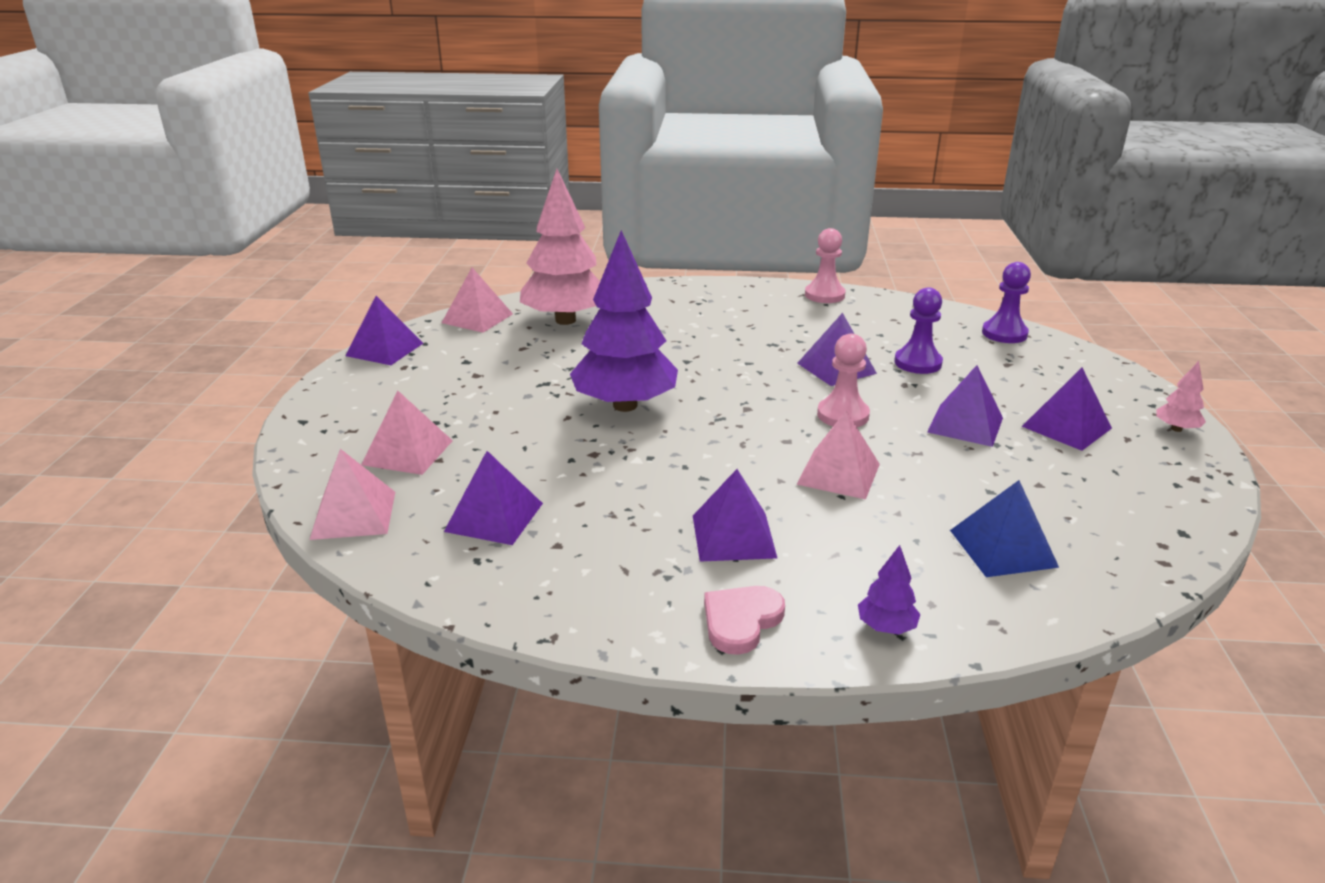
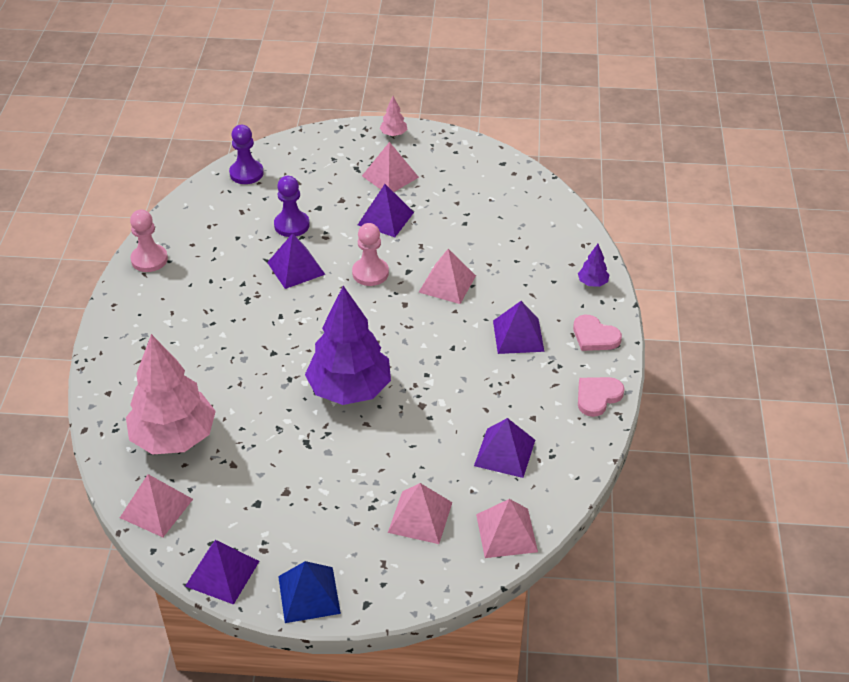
camera: 90 degrees left, 15 degrees up
(593, 615) = (597, 397): none -> pink heart
(1003, 548) = (521, 229): blue pyramid -> blue pyramid (309, 594)
(1066, 427) = (390, 176): purple pyramid -> pink pyramid

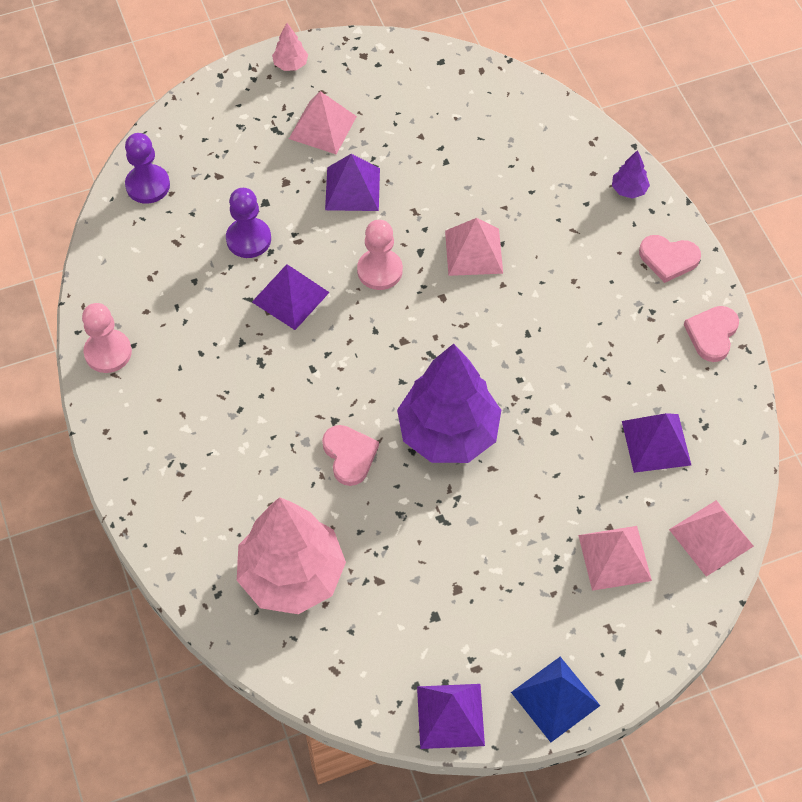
camera: 25 degrees left, 15 degrees up
(156, 508) = (329, 671): pink pyramid -> none
(268, 378) = (349, 455): none -> pink heart
(518, 336) = (588, 290): purple pyramid -> none

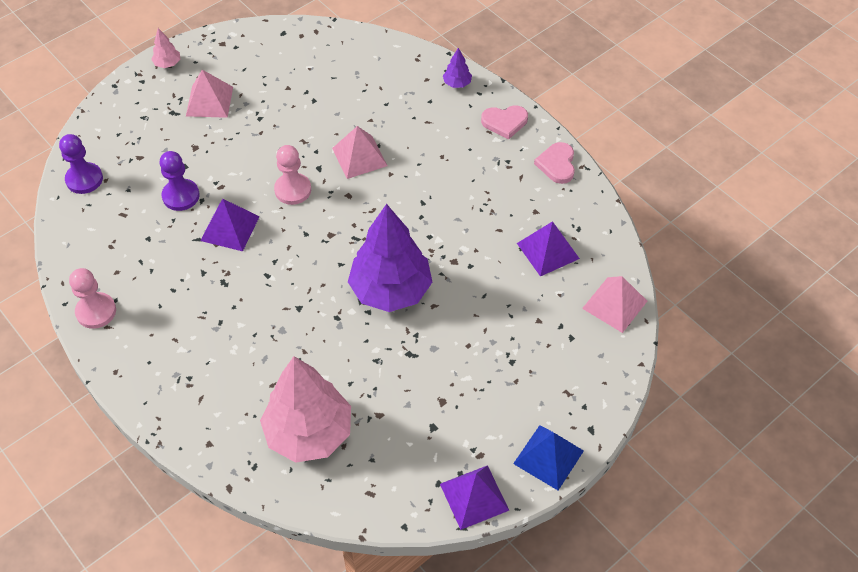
camera: 20 degrees left, 5 degrees down
(349, 455) = (320, 329): pink heart -> none
(352, 188) = (249, 138): purple pyramid -> none
(615, 557) = (551, 341): pink pyramid -> none

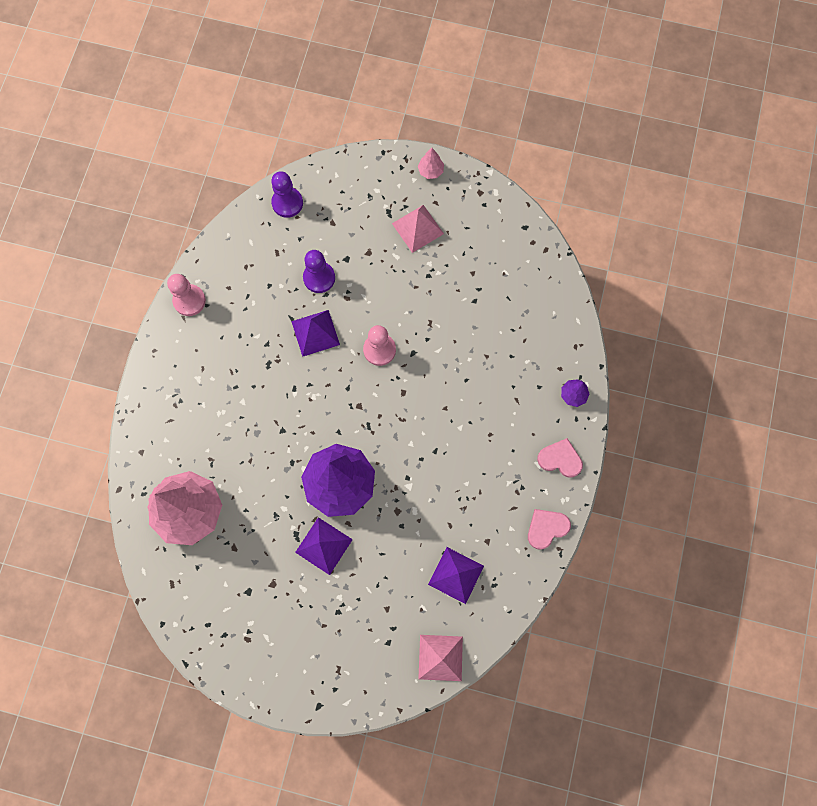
camera: 55 degrees right, 20 degrees up
(359, 157) = (444, 374): pink pyramid -> none
(474, 497) = (212, 656): purple pyramid -> purple pyramid (323, 546)
(504, 122) = (560, 459): pink heart -> pink heart turned 150 degrees clockwise
(548, 457) = (276, 689): blue pyramid -> none

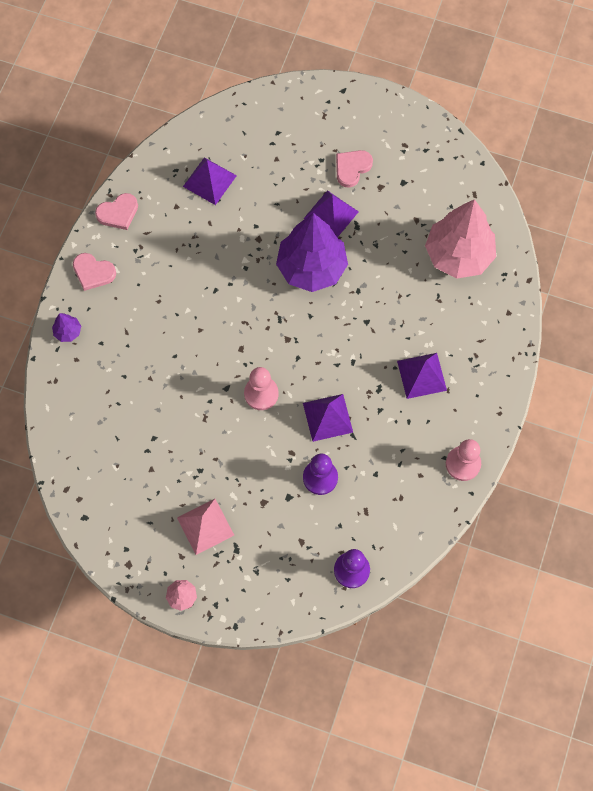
camera: 175 degrees left, 5 degrees down
(227, 380) = (422, 375): none -> purple pyramid
(304, 604) = (352, 168): none -> pink heart
(440, 657) = (232, 118): pink pyramid -> none

